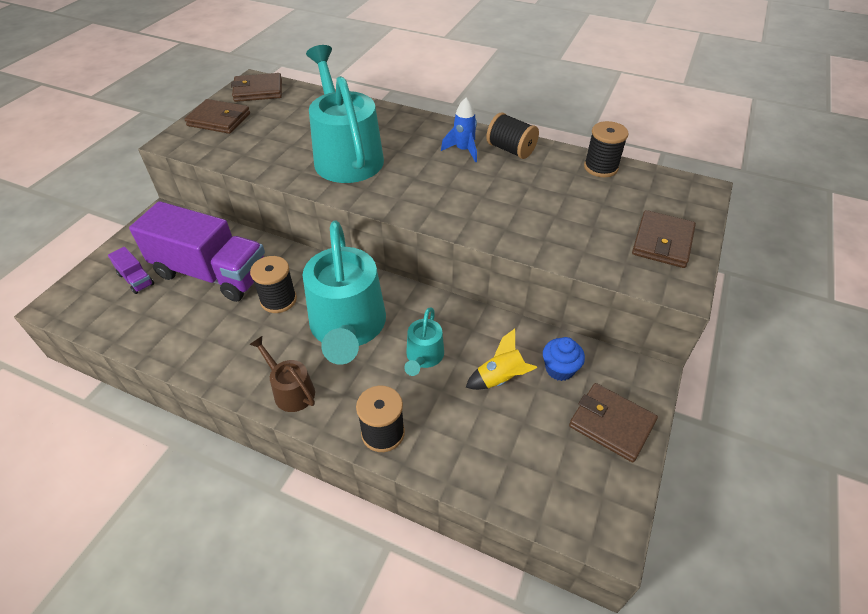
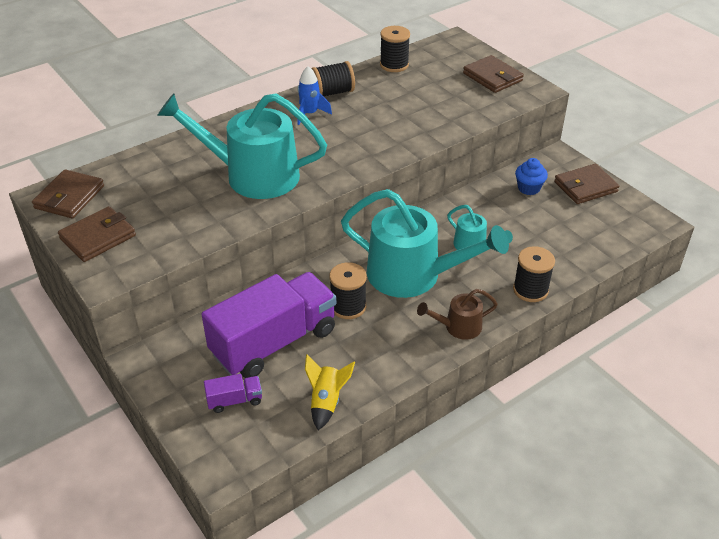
camera: 60 degrees left, 5 degrees down
(500, 378) = (519, 217): yellow rocket -> yellow rocket (326, 402)

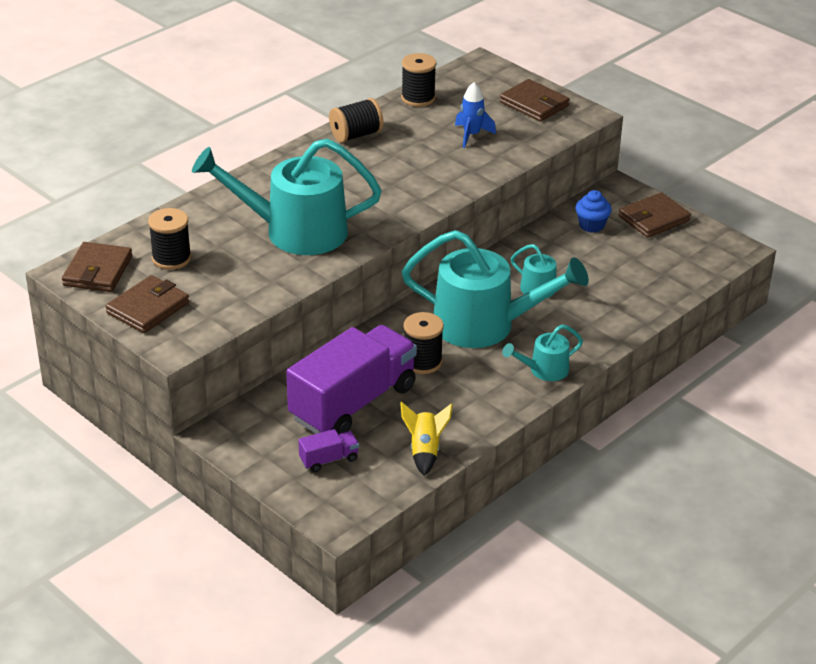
camera: 10 degrees left, 5 degrees down
(310, 114) = (337, 161): blue rocket -> blue rocket (471, 135)
(458, 327) = (544, 370): brown watering can -> turquoise watering can
(530, 290) = (612, 328): black spool -> black spool (171, 258)

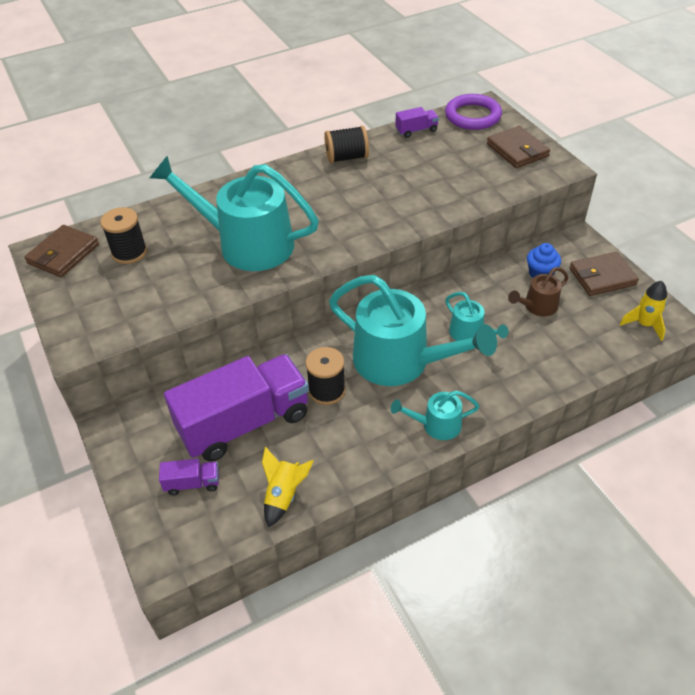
camera: 20 degrees right, 10 degrees up
(148, 308) = (80, 300): brown wallet -> none
(418, 98) = (416, 130): black spool -> purple truck
(471, 135) = (447, 172): blue rocket -> none
(472, 75) = (472, 116): none -> purple ring
(600, 255) = (537, 306): none -> brown watering can
(708, 254) = (644, 324): none -> yellow rocket

